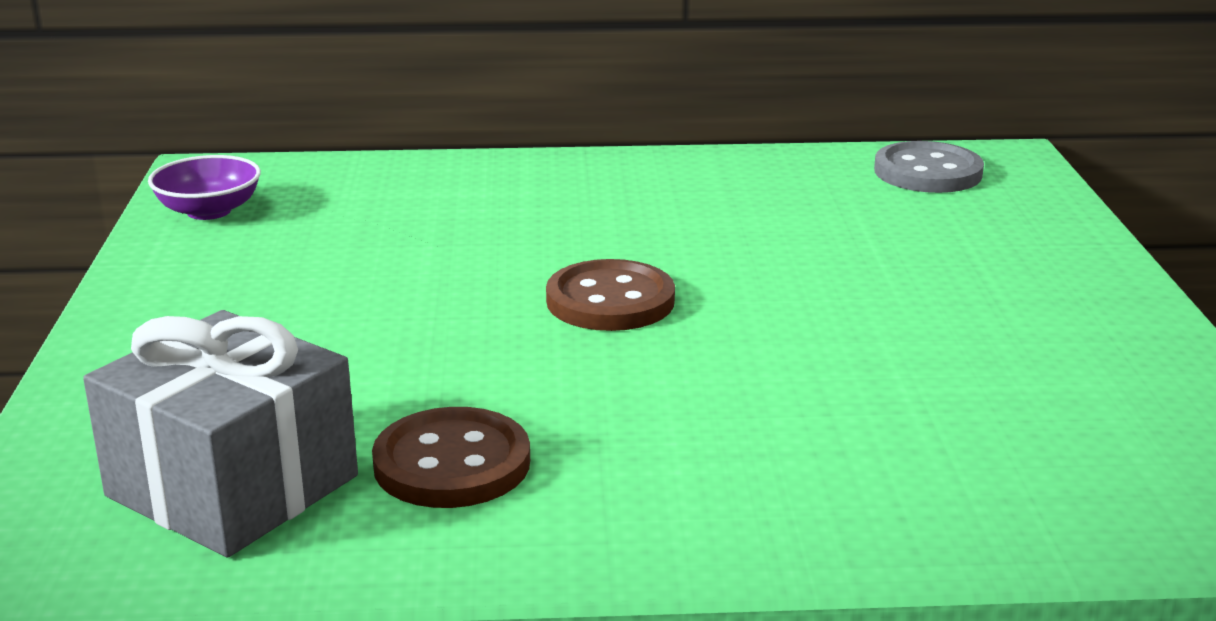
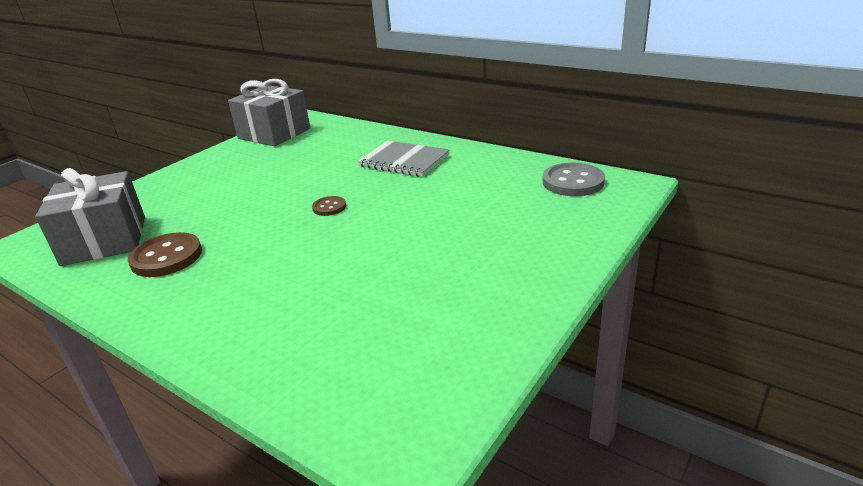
camera: 40 degrees right, 5 degrees up
(209, 211) = (274, 133): purple bowl -> grey gift
(599, 200) = (404, 161): none -> grey notebook
(610, 301) = (329, 207): brown button -> brown button, size x0.55

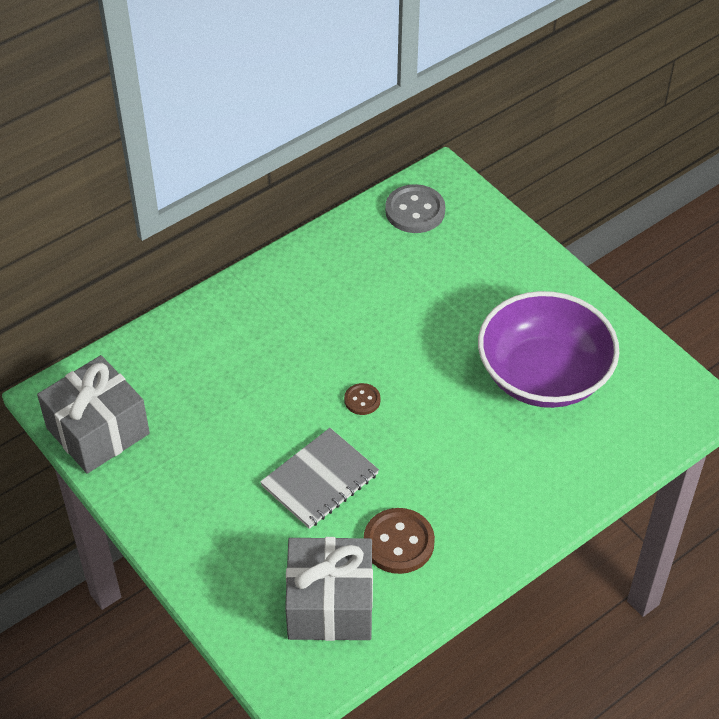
camera: 75 degrees left, 20 degrees up
(401, 295) = (543, 375): none -> purple bowl
(404, 161) = (283, 318): grey notebook -> grey notebook (320, 480)

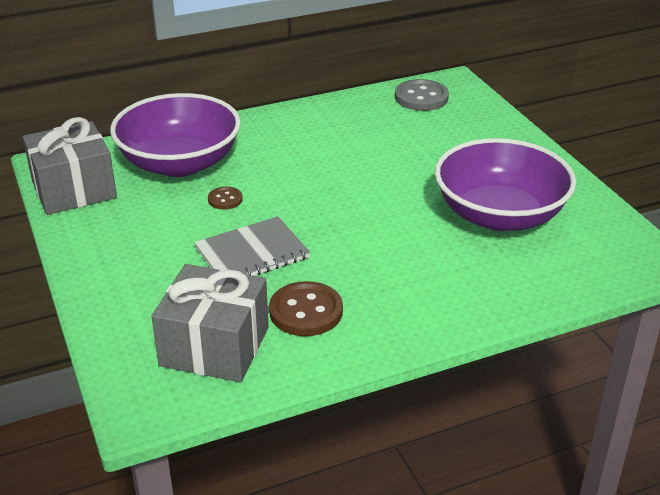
camera: 15 degrees right, 15 degrees down
(193, 368) = (180, 163): none -> purple bowl
(362, 400) = (319, 206): brown button -> brown button (225, 199)

